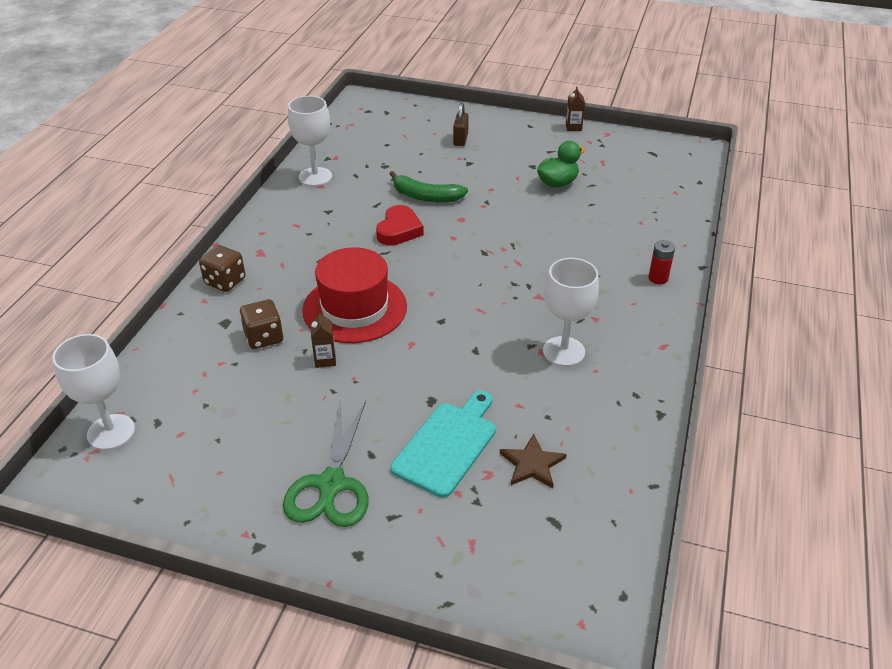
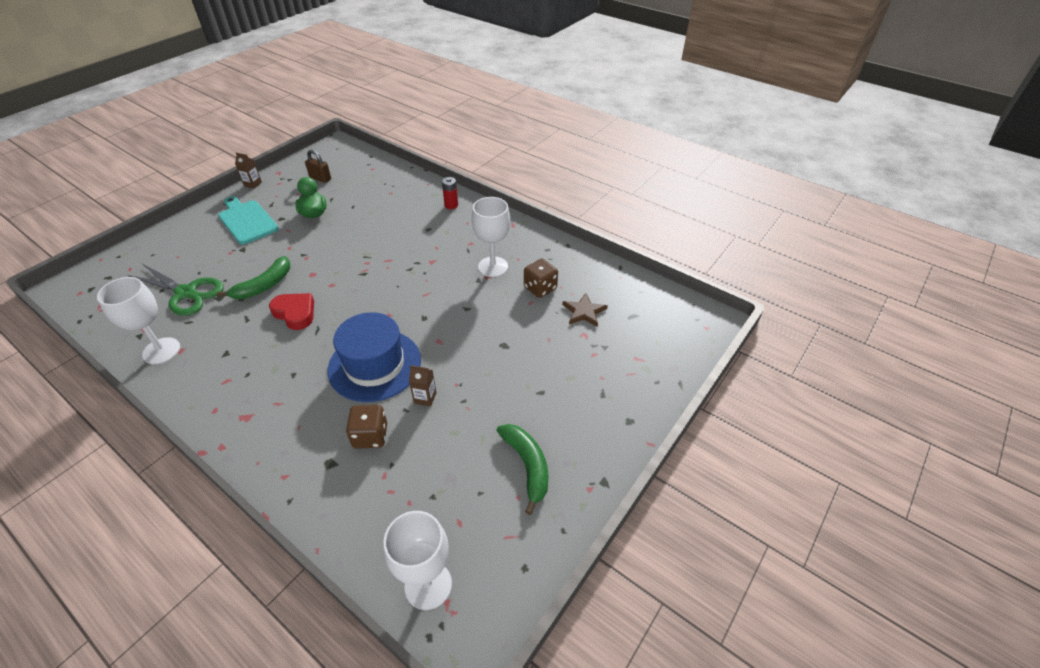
camera: 70 degrees left, 5 degrees up
(225, 281) = (268, 453): brown dice -> brown dice (540, 288)
(261, 469) = (527, 466): none -> green banana
(331, 484) = (560, 422): green scissors -> green scissors (186, 293)
(355, 308) = (375, 365): red hat -> blue hat
(447, 445) = (550, 348): turquoise cutting board -> turquoise cutting board (247, 221)
(460, 139) = (204, 244): brown padlock -> brown padlock (320, 178)

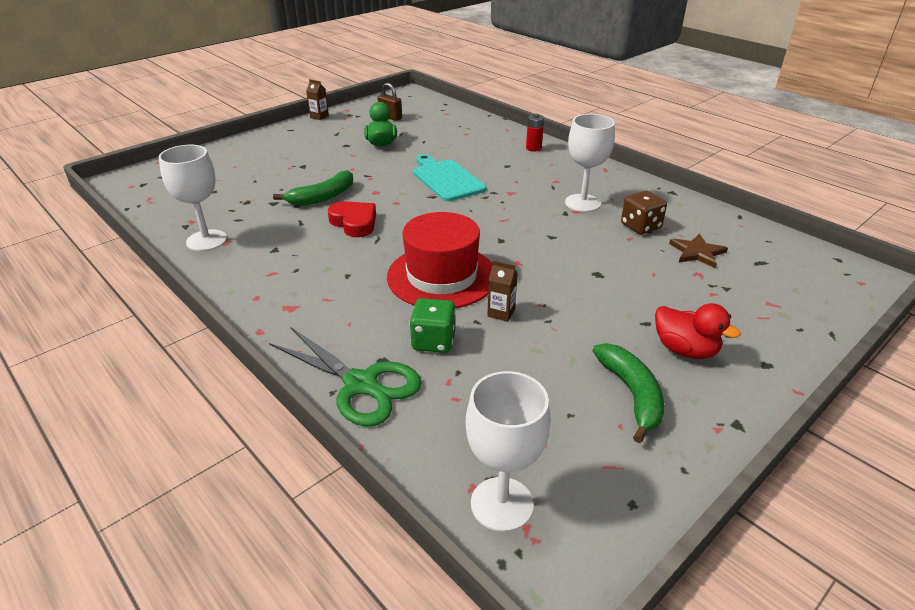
camera: 10 degrees right, 10 degrees down
(186, 293) = (239, 196): green scissors -> green scissors (361, 384)
(247, 221) = (310, 144): turquoise cutting board -> turquoise cutting board (446, 179)
(370, 436) = (433, 341): brown dice -> green dice
(375, 365) = (442, 276): blue hat -> red hat
(569, 415) = (685, 350): none -> red duck

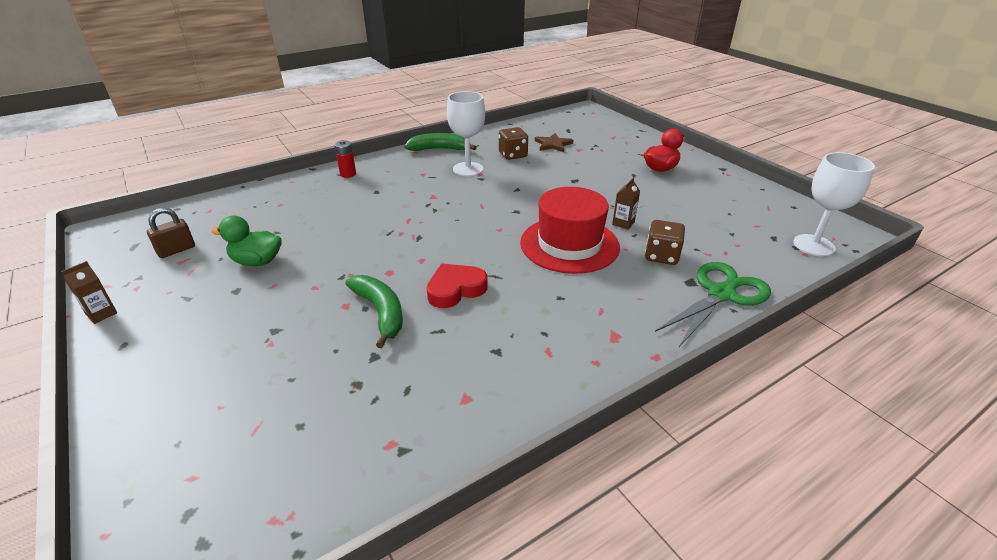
camera: 80 degrees left, 0 degrees up
(206, 240) = (456, 419): white goblet -> none
(433, 341) = (661, 256): green dice -> brown dice
(446, 179) = (385, 226): turquoise cutting board -> none
(631, 394) = (706, 191): green banana -> green banana (439, 149)

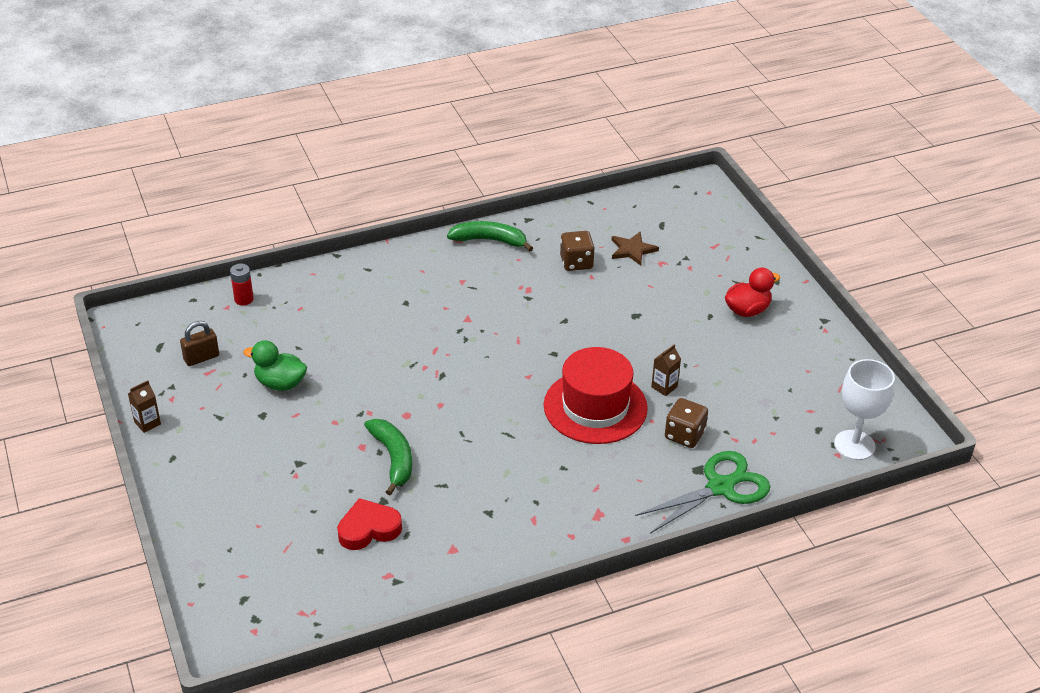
camera: 10 degrees right, 5 degrees up
(348, 174) = (376, 270): red battery -> red battery (244, 299)
(455, 289) = (466, 444): red heart -> red heart (368, 529)
(468, 169) = (516, 280): white goblet -> none

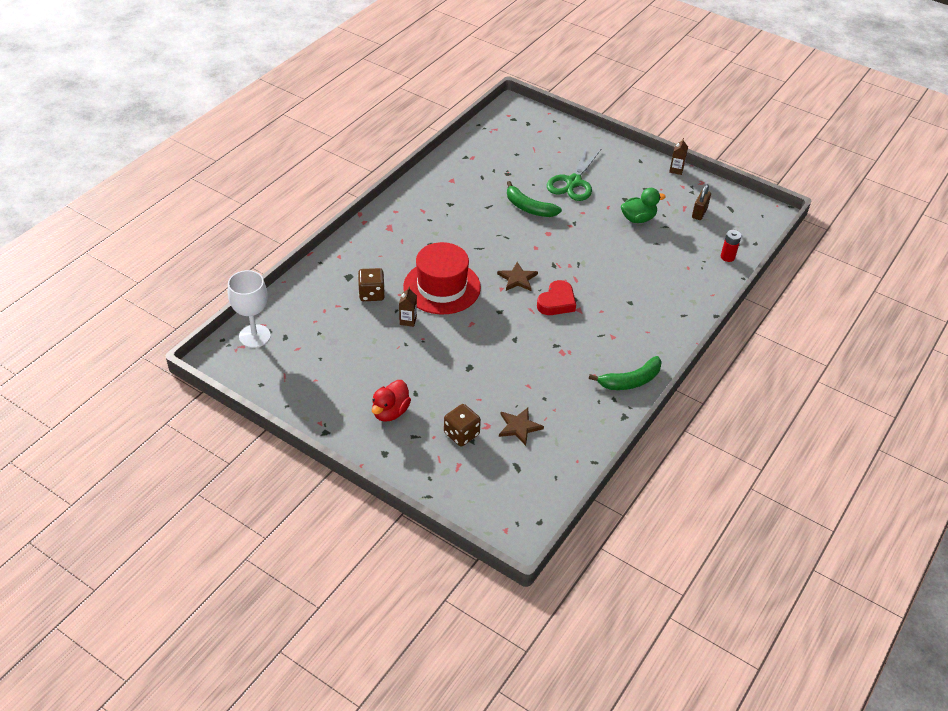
camera: 145 degrees right, 5 degrees up
(368, 529) = (503, 171): red heart -> red heart (557, 302)
(499, 378) = (517, 279): none -> brown star
(576, 262) = (550, 392): brown dice -> brown dice (461, 434)
(720, 487) = (328, 271): green scissors -> green scissors (573, 182)

